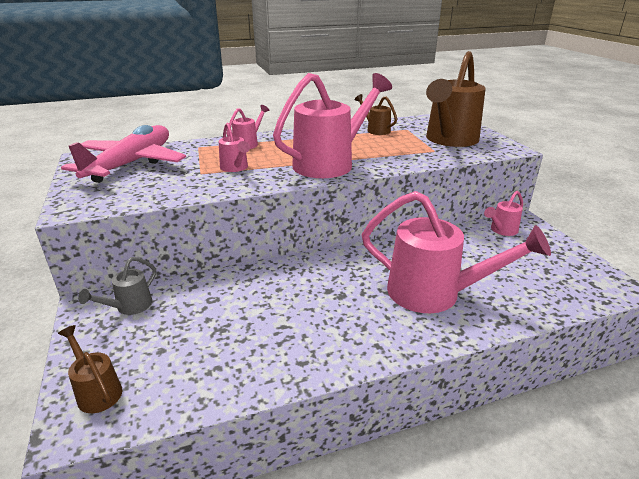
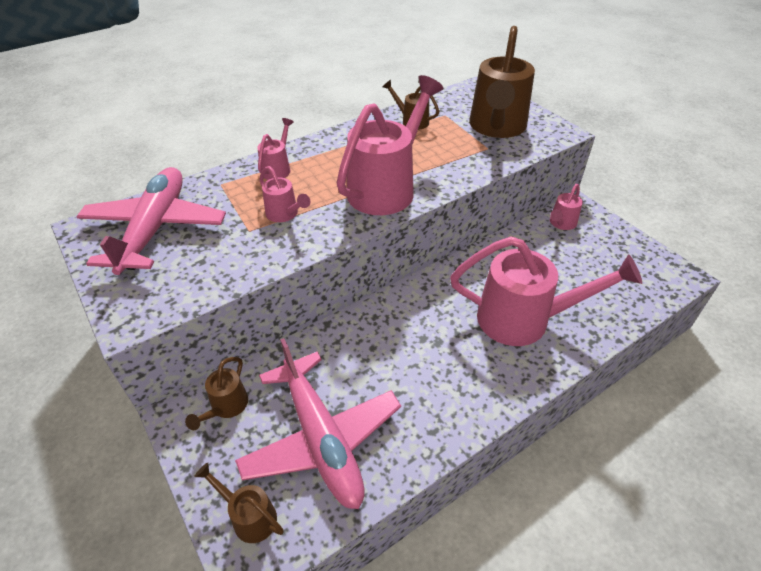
camera: 15 degrees left, 15 degrees up
(129, 307) = (226, 407): grey watering can -> brown watering can
(195, 346) = (321, 439): none -> pink plane

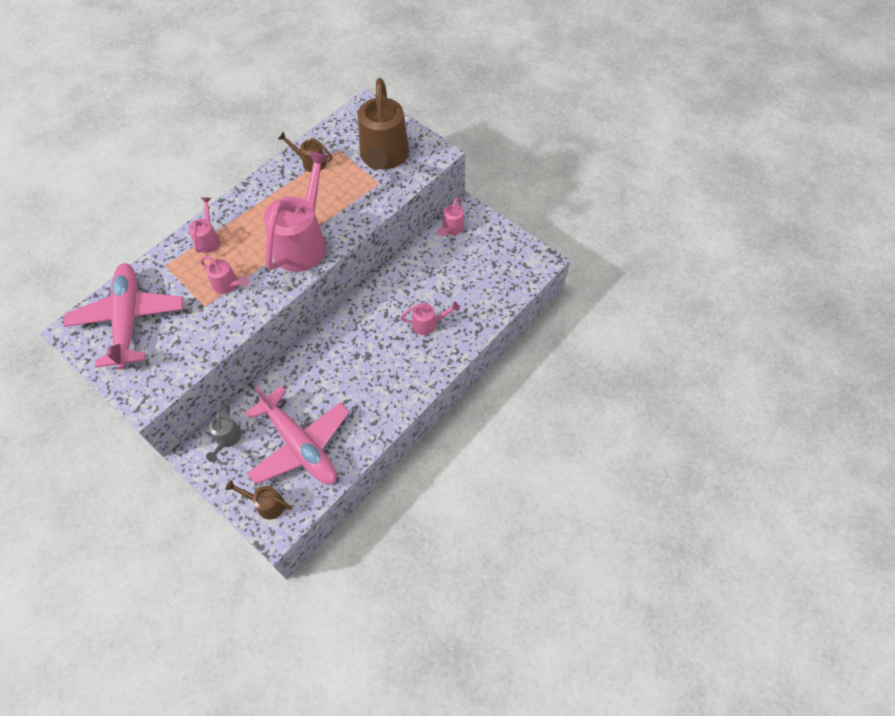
camera: 15 degrees left, 15 degrees up
(226, 407) = (227, 439): brown watering can -> grey watering can
(524, 319) = (428, 324): pink watering can -> pink watering can, size x0.47

